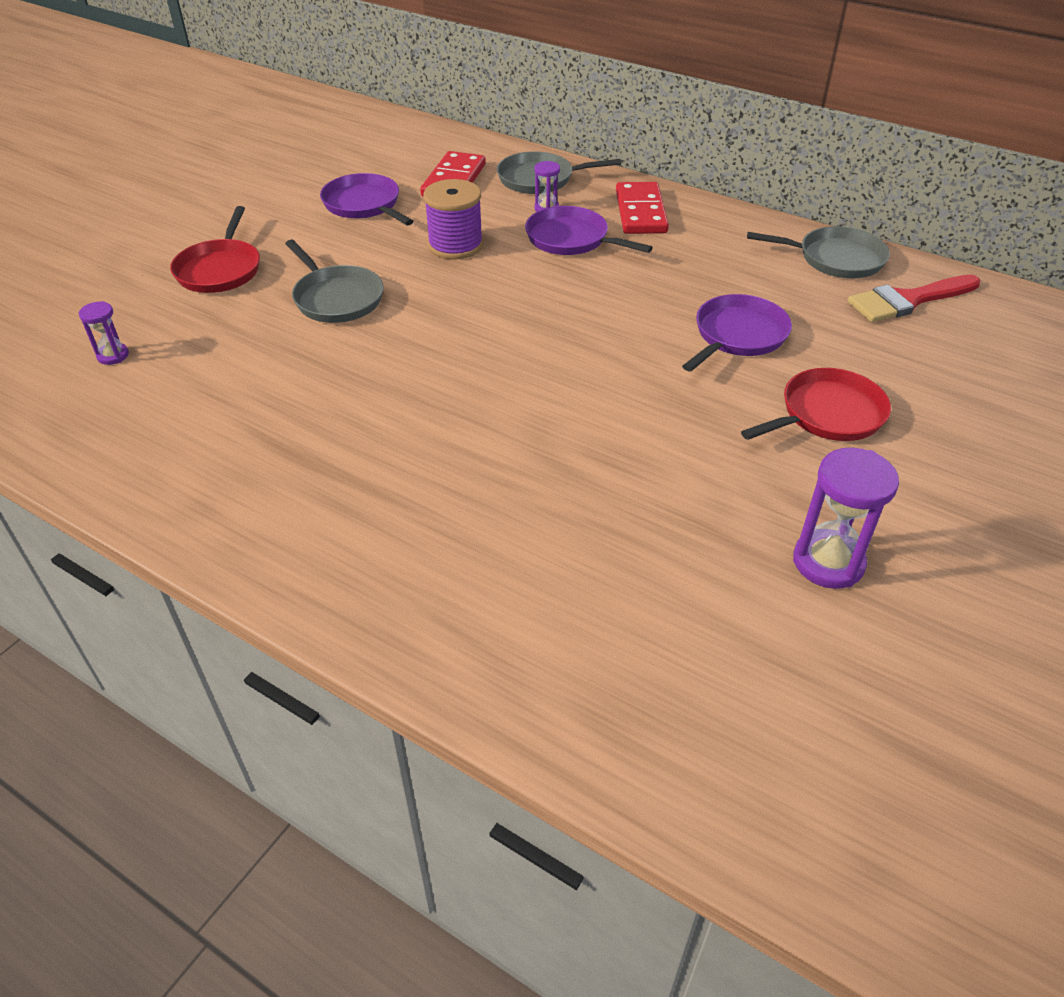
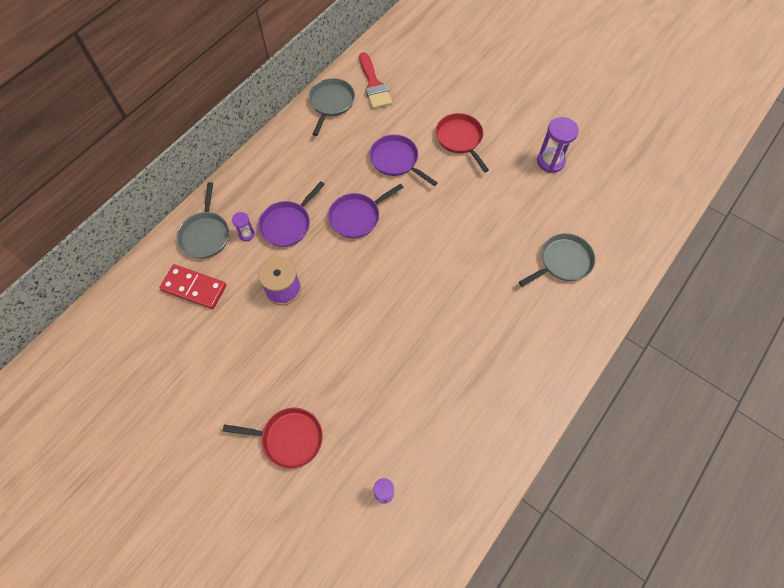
camera: 85 degrees left, 20 degrees up
(337, 298) = (335, 359): grey pan -> grey pan (563, 261)
(364, 205) = (216, 347): purple pan -> purple pan (357, 217)
(641, 212) = (262, 183): red domino -> none

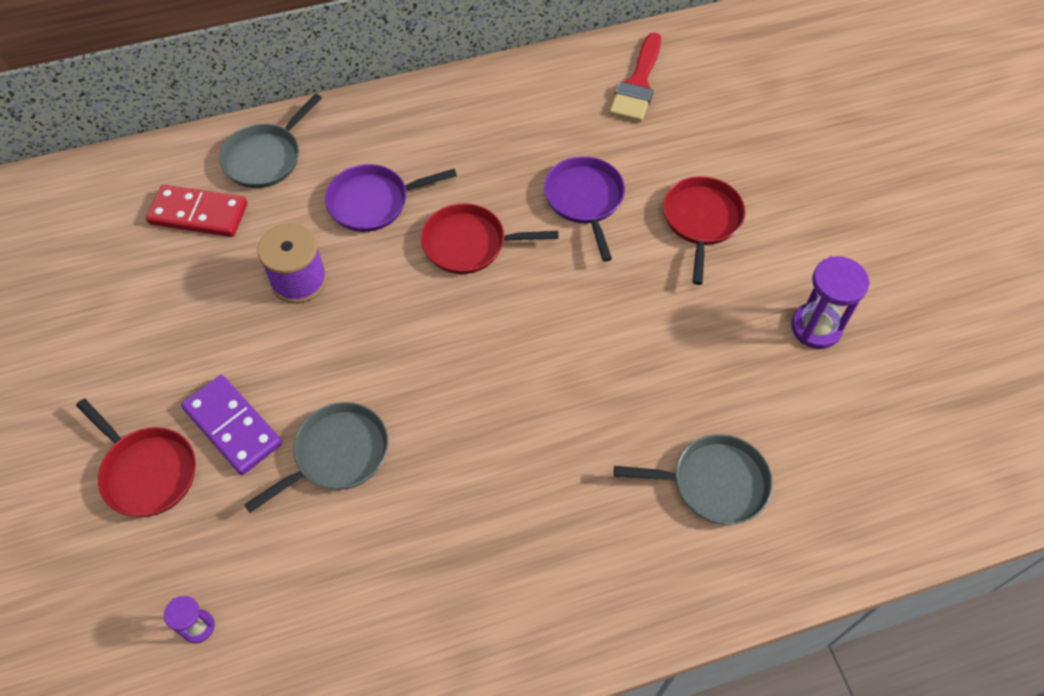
camera: 35 degrees right, 5 degrees down
(194, 288) = (198, 214): red domino -> red domino turned 45 degrees counterclockwise
(246, 234) = (313, 185): purple hourglass -> none
(314, 385) = (233, 426): none -> purple domino
(331, 103) = (559, 78): grey pan -> grey pan (337, 454)
(357, 217) = (469, 244): purple pan -> red pan

